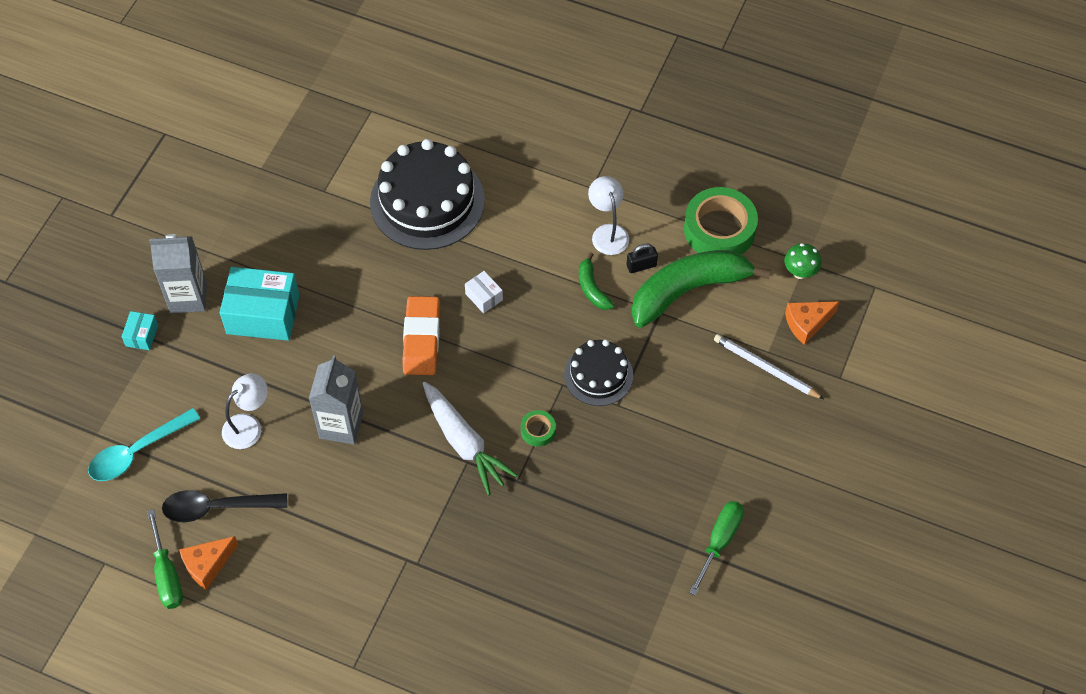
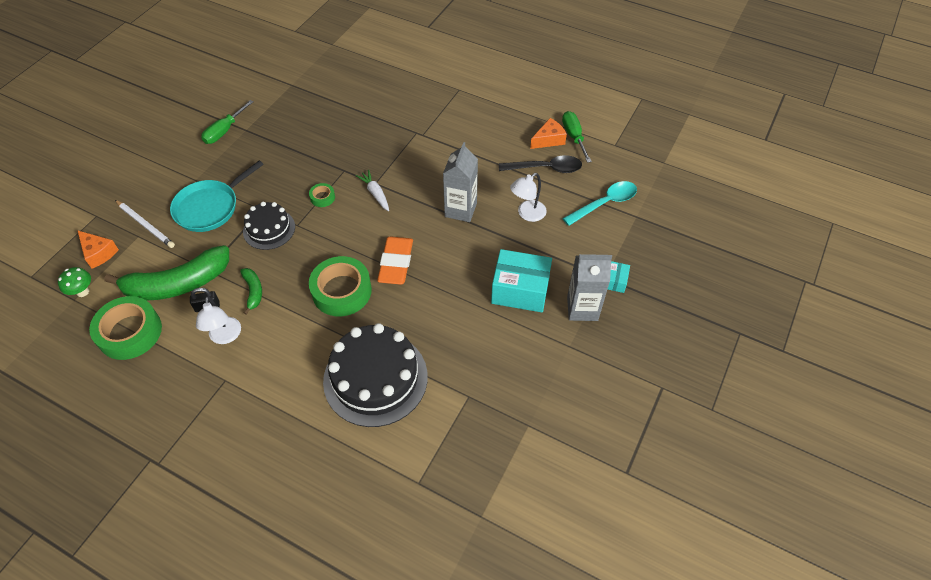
camera: 175 degrees left, 5 degrees down
(464, 443) = (375, 194): white carrot -> white carrot, size x0.60
(484, 297) = (341, 291): white box -> green tape
(690, 402) = (209, 207): none -> turquoise pan
(807, 323) = (99, 253): orange cheese -> orange cheese turned 60 degrees clockwise

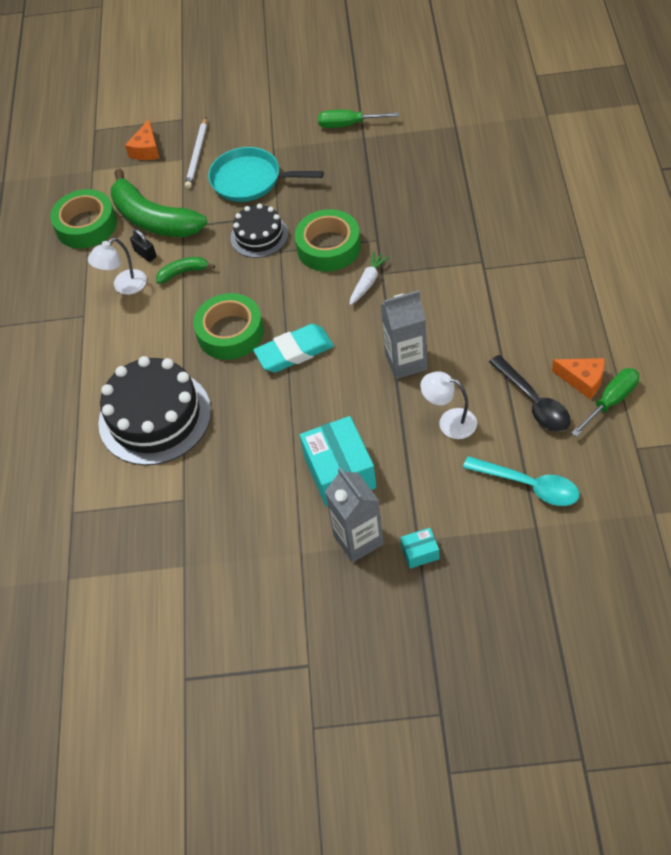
camera: 65 degrees right, 0 degrees up
(82, 292) = (103, 169): green mushroom -> none
(253, 291) = (183, 272): green banana -> green banana turned 150 degrees counterclockwise
(322, 197) = (328, 247): green tape -> green tape, size x2.18
(396, 263) = (294, 352): orange eraser -> turquoise eraser

